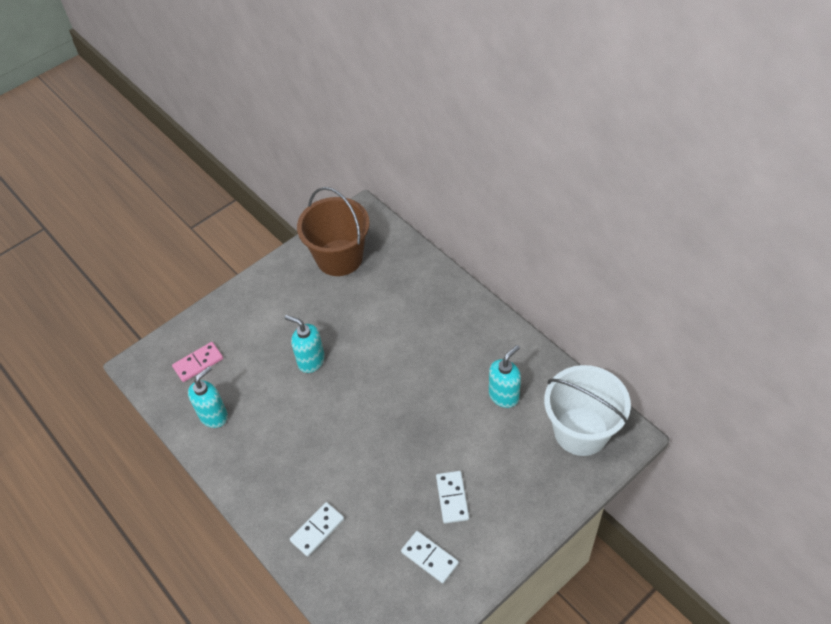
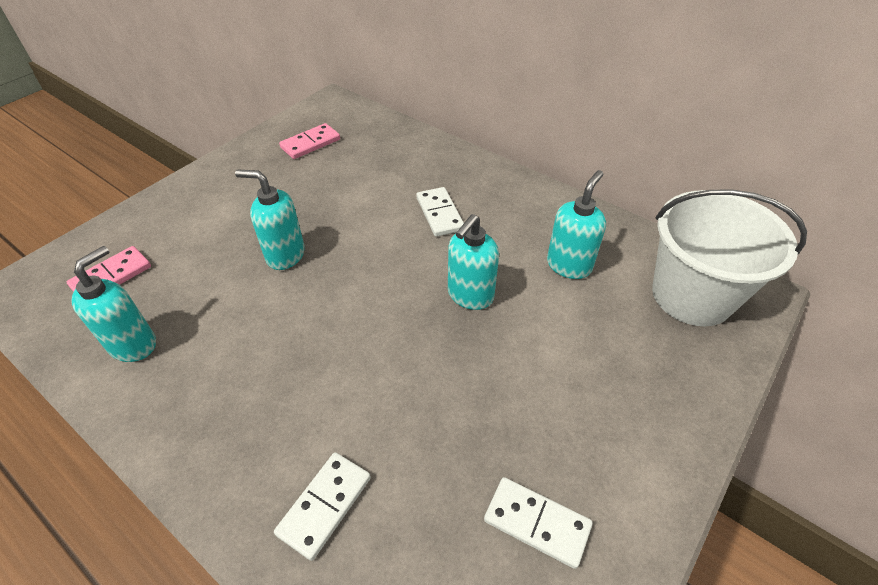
camera: 15 degrees left, 5 degrees down
(339, 258) = (310, 143): brown bucket -> pink domino
(429, 410) = (470, 295): none -> turquoise soap dispenser
(452, 498) = (542, 414): white domino -> white domino (439, 214)

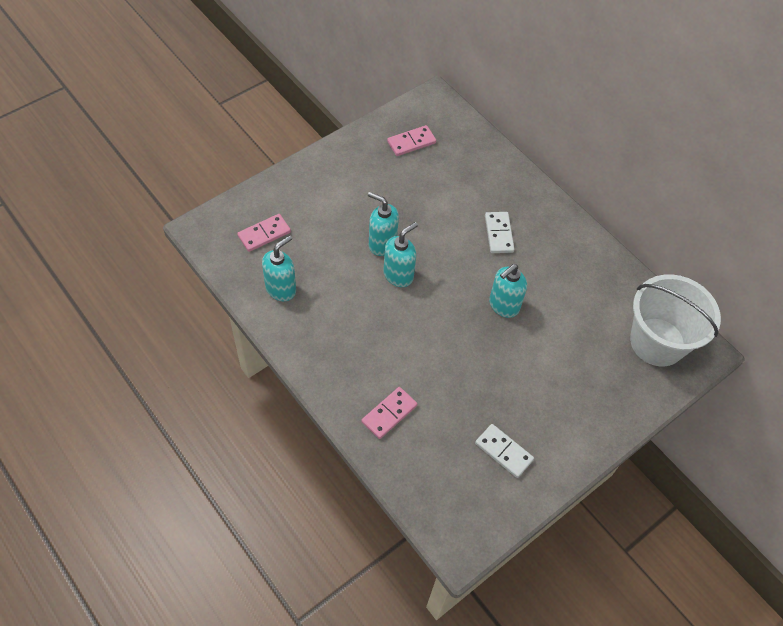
camera: 10 degrees right, 10 degrees up
(324, 505) = (389, 413): white domino -> pink domino
(569, 265) = (580, 299): turquoise soap dispenser -> turquoise soap dispenser (398, 275)

